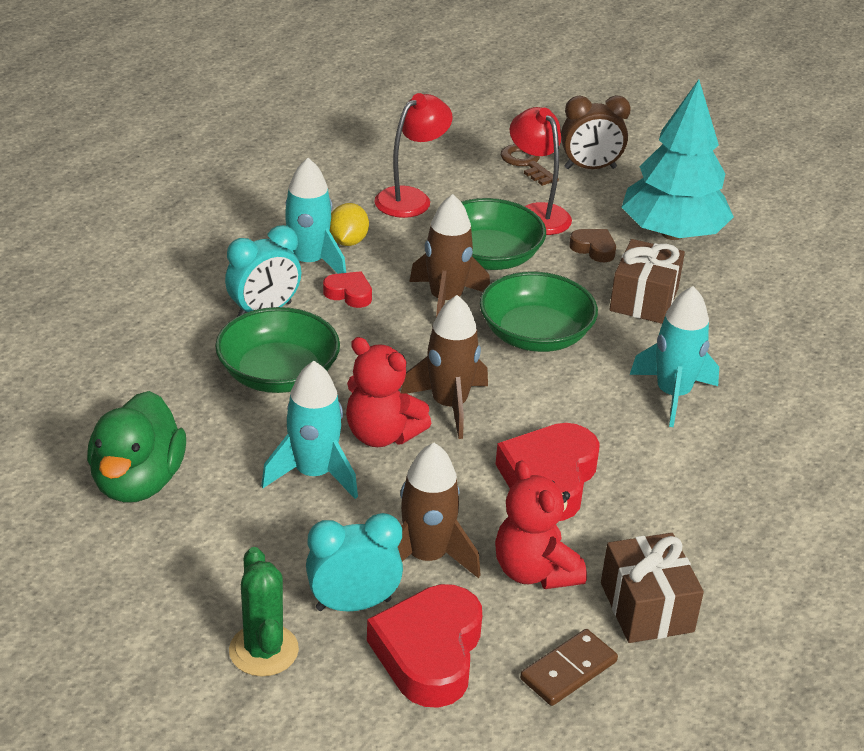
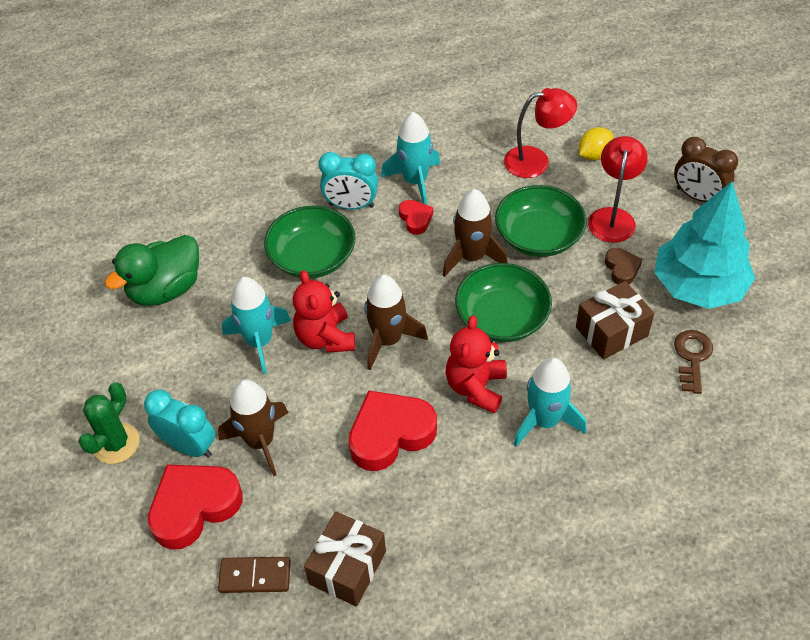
camera: 45 degrees right, 15 degrees up
(348, 241) = (457, 177): yellow lemon -> yellow lemon (594, 155)
(526, 163) = (652, 170): brown key -> brown key (692, 357)
(534, 571) = (310, 494): red teddy bear -> red teddy bear (476, 387)

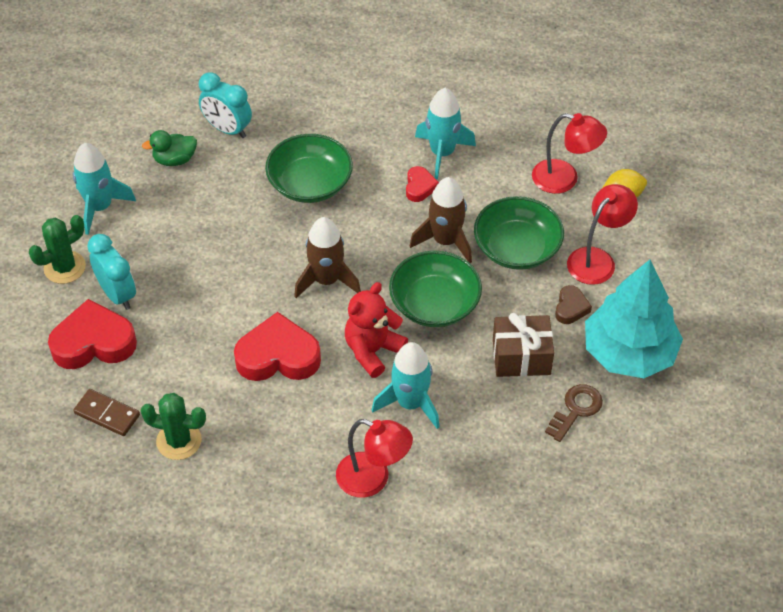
camera: 25 degrees right, 0 degrees up
(165, 289) = (174, 159): green duck -> green duck, size x0.58
(259, 342) = (222, 236): turquoise rocket -> turquoise rocket (100, 207)
(260, 441) = (173, 315): brown rocket -> none
(325, 338) = (277, 256): red teddy bear -> none
(347, 567) = (179, 441): brown gift -> green cactus
(351, 205) = (372, 152): turquoise clock -> turquoise clock (227, 129)
(561, 512) = (373, 479): none -> red lamp
(697, 197) = (691, 274): brown clock -> none

